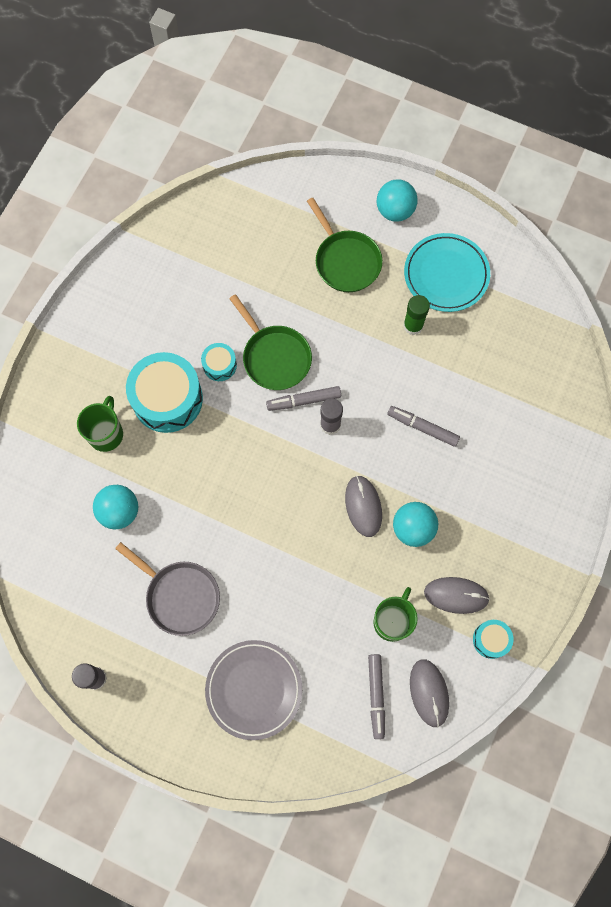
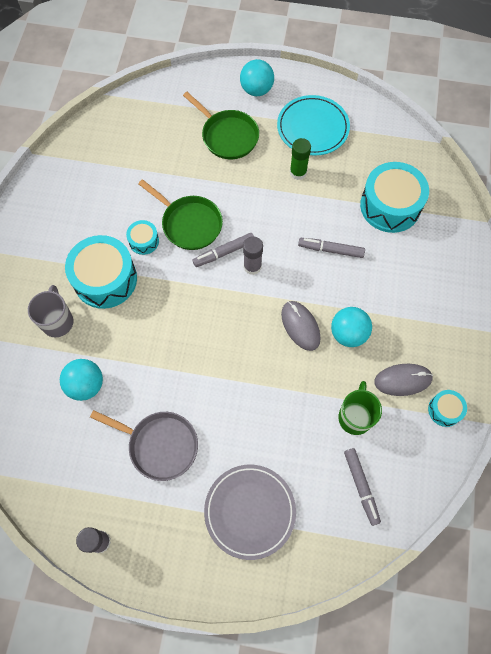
camera: 15 degrees left, 5 degrees down
(106, 433) = (57, 321): green mug -> grey mug
(429, 693) = (406, 471): grey mouse -> none
(506, 392) = (390, 206): none -> turquoise drum

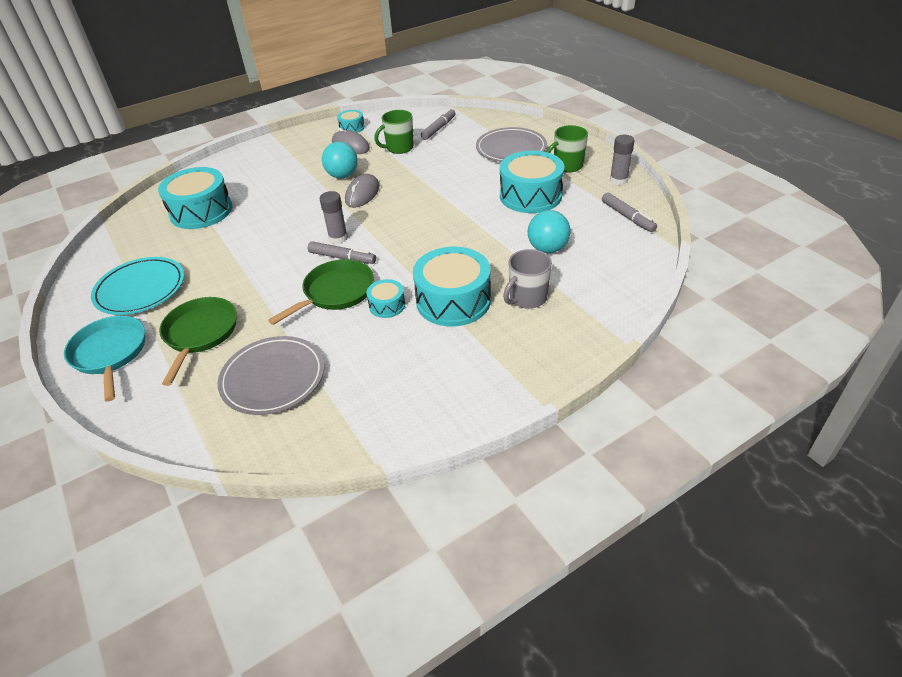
camera: 130 degrees left, 25 degrees down
(147, 148) = (273, 378): none -> grey plate
(159, 445) = (530, 195): grey pan -> turquoise drum
(168, 526) = (567, 166): none -> green mug
(189, 223) = (336, 292): green pan -> green pan turned 45 degrees clockwise
(256, 90) = (110, 353): turquoise ball -> turquoise pan
(298, 172) = (208, 269): green glue stick -> none
(330, 250) = (277, 214): grey marker -> grey marker (627, 217)

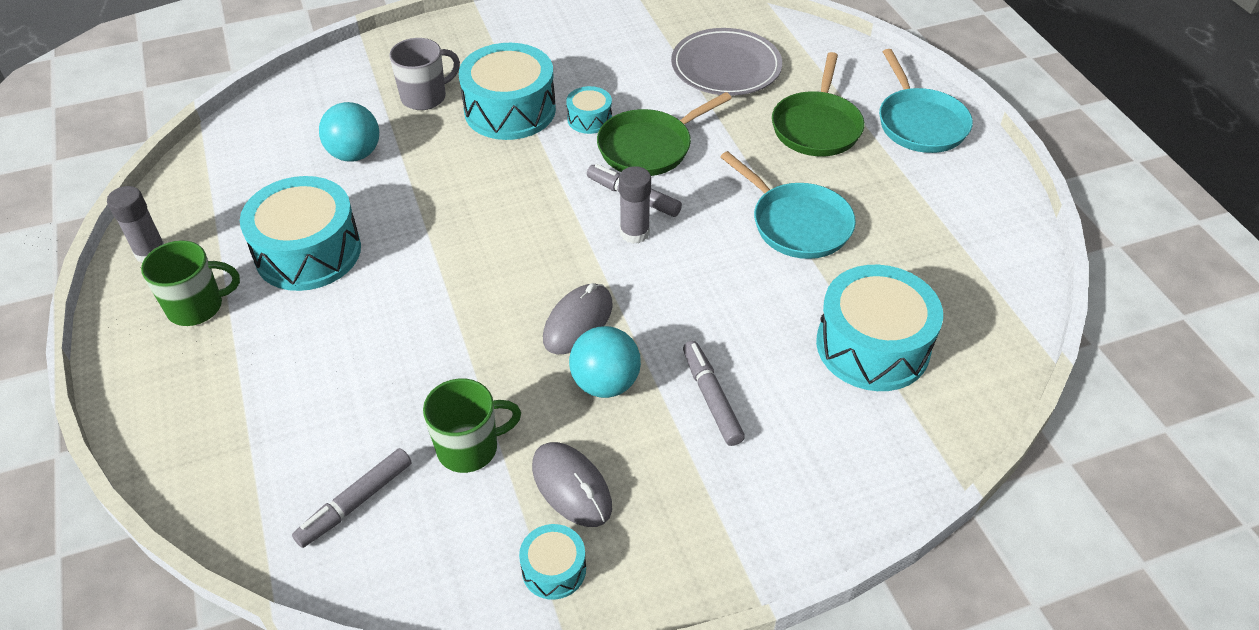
camera: 170 degrees left, 5 degrees up
(140, 289) = (919, 203): turquoise plate -> none
(231, 261) = (797, 223): none -> turquoise pan
(511, 149) = (255, 383): grey plate -> none
(627, 217) = (209, 180): grey marker -> grey marker (711, 398)

